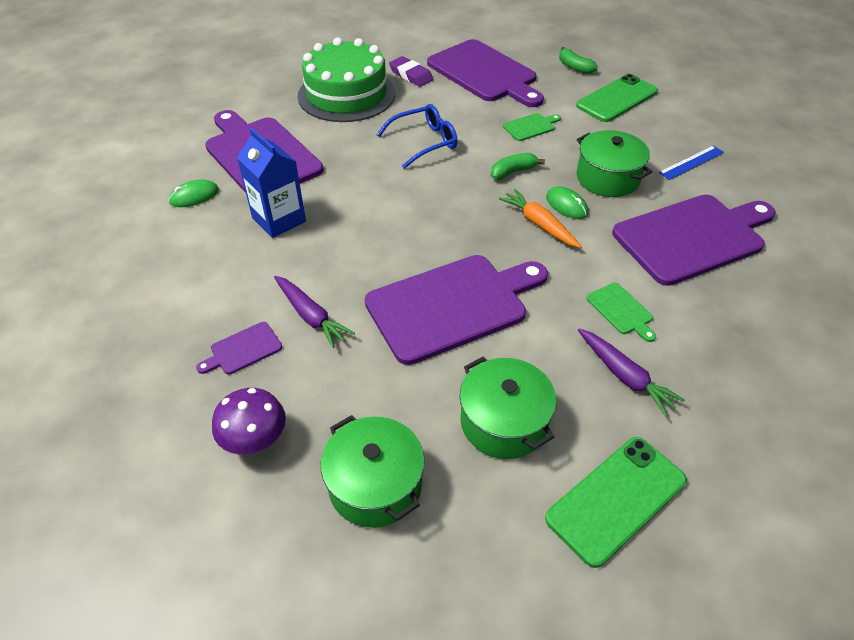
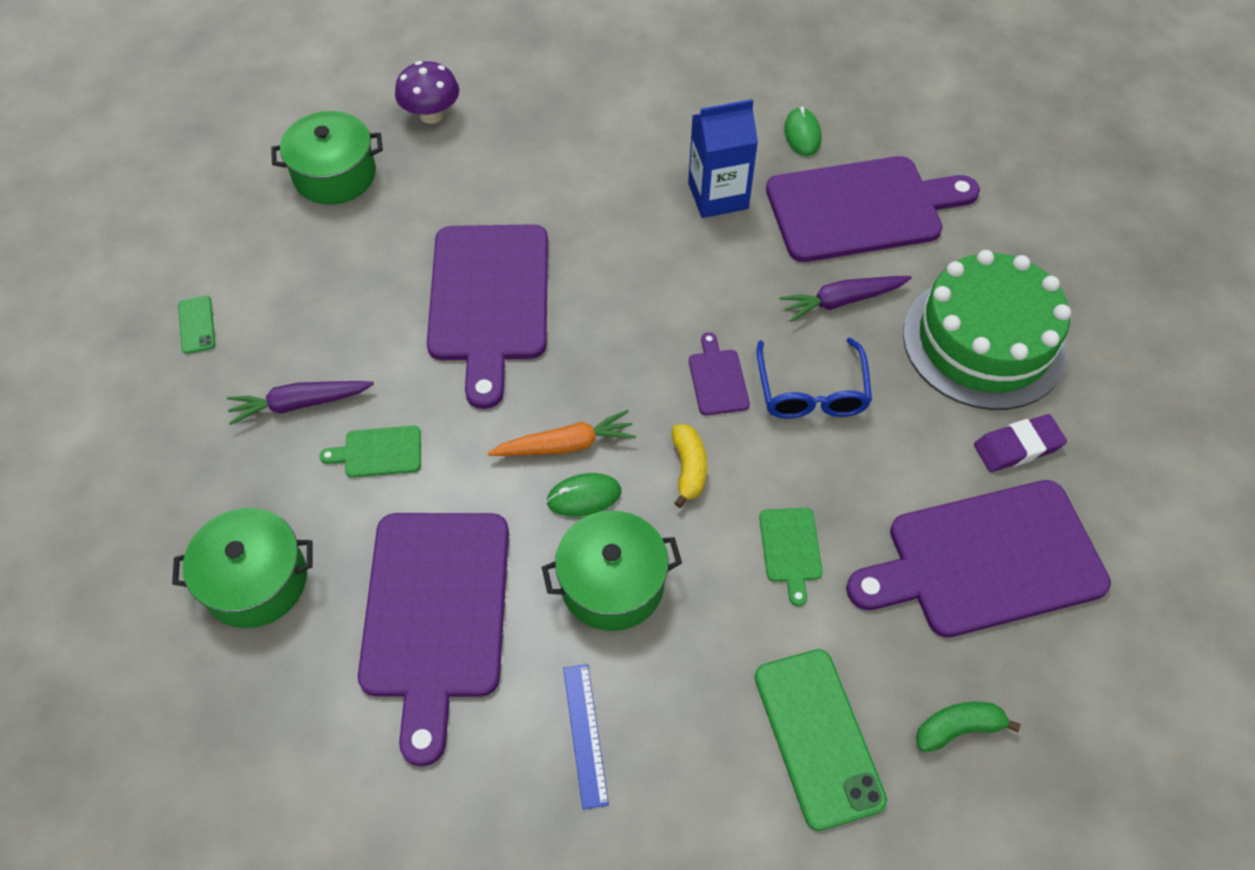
camera: 115 degrees right, 10 degrees up
(243, 350) = (537, 127): purple cutting board -> purple cutting board (717, 379)
(311, 316) = (549, 184): purple carrot -> purple carrot (842, 301)
(503, 422) = (325, 281): green pot -> green pot (256, 581)
(513, 172) = (689, 468): green banana -> yellow banana
(616, 499) = (196, 325): green phone -> green phone, size x0.48

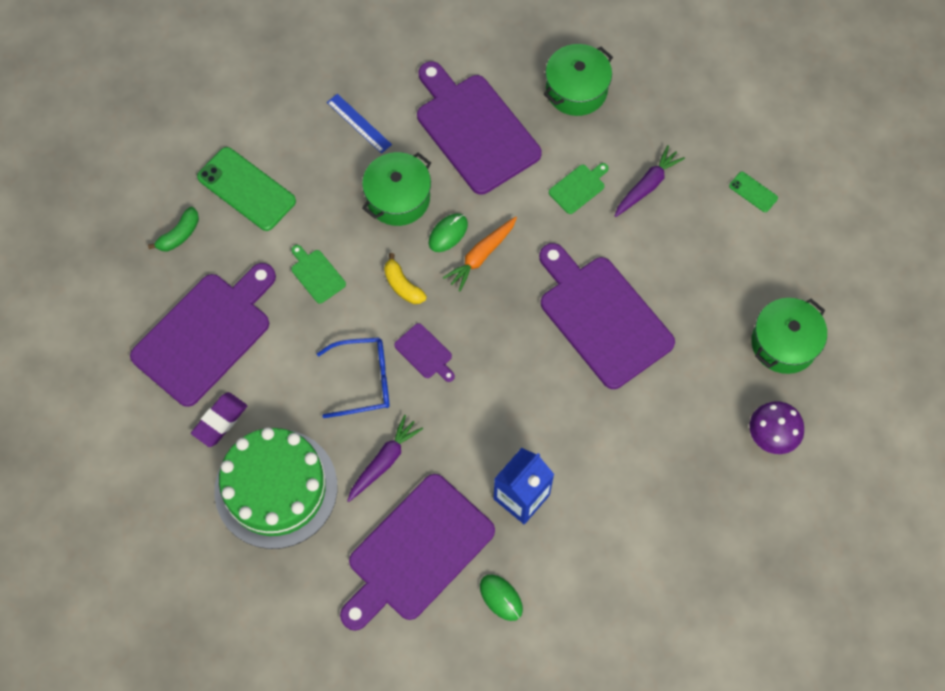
camera: 145 degrees right, 10 degrees up
(811, 391) = (363, 380): blue glasses -> blue glasses turned 120 degrees clockwise

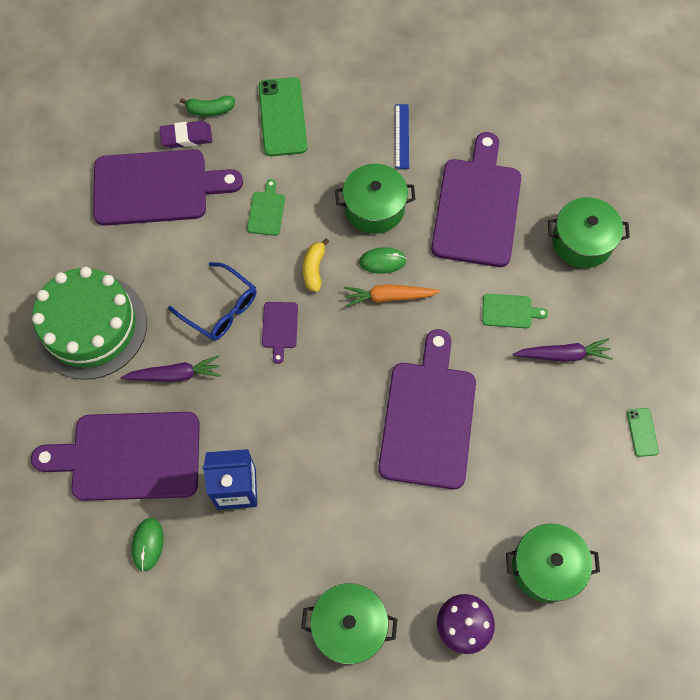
camera: 45 degrees right, 0 degrees up
(220, 421) = (105, 250): purple eraser -> purple eraser (186, 137)
(699, 510) = (349, 626): none -> green pot

